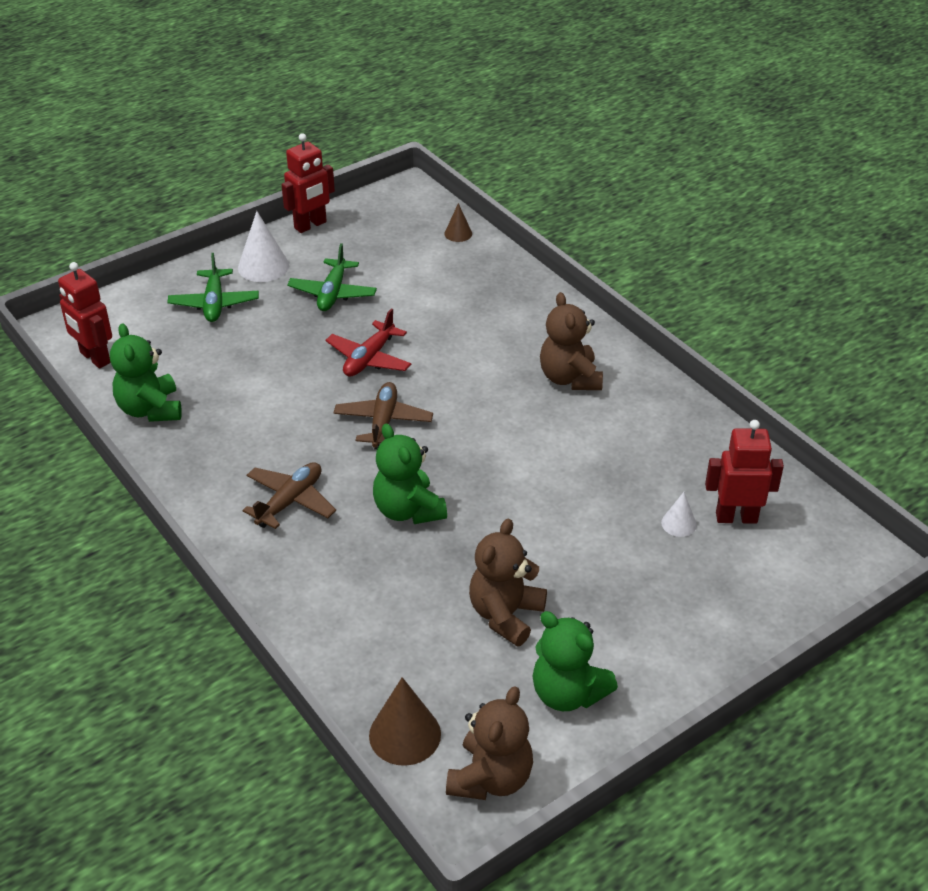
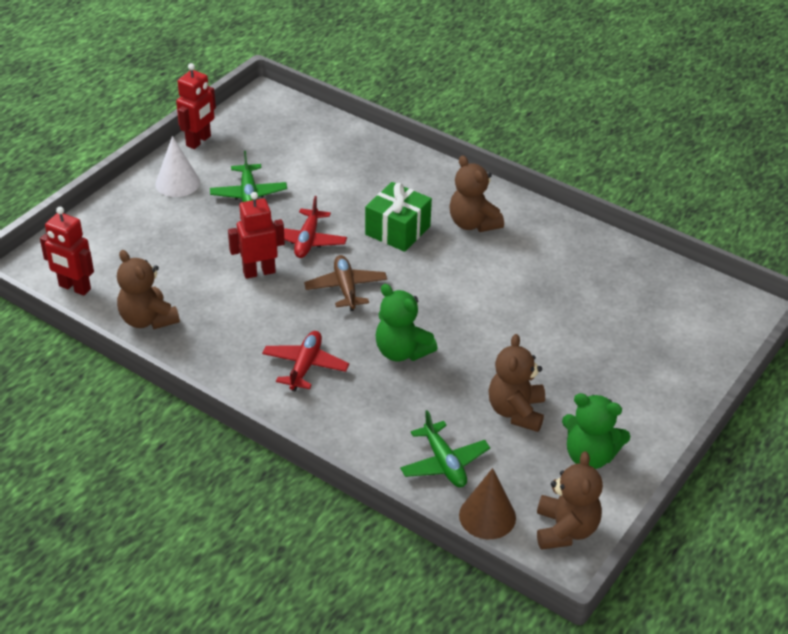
camera: 20 degrees left, 0 degrees up
(150, 409) = (148, 319): green teddy bear -> brown teddy bear
(214, 303) = (153, 222): green plane -> green plane (444, 463)
(290, 501) = (305, 366): brown plane -> red plane
(458, 233) = (325, 125): brown cone -> none
(477, 368) = (398, 230): none -> green gift
(679, 523) = (607, 315): white cone -> none
(736, 517) = (646, 301): red robot -> red robot (259, 272)

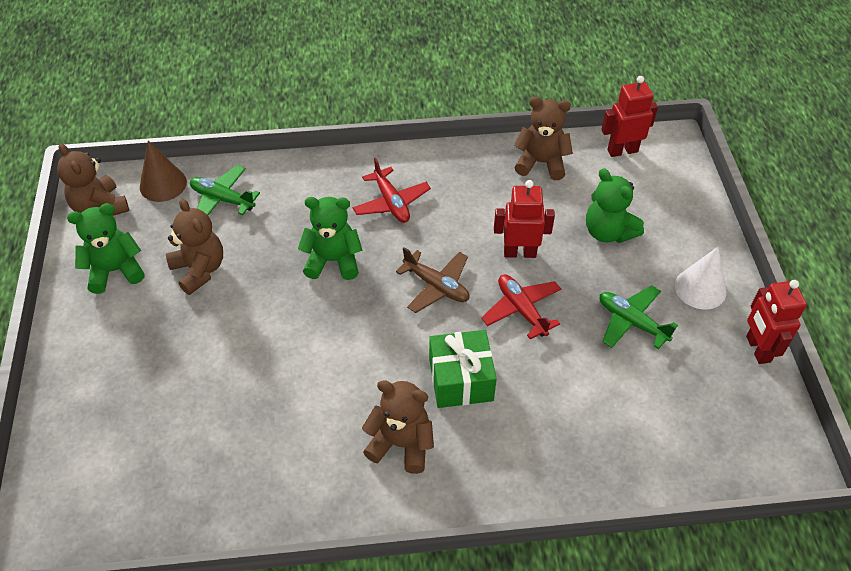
camera: 140 degrees right, 10 degrees up
(179, 245) = (608, 232): none -> green teddy bear
(259, 272) = (519, 252): red robot -> red robot turned 120 degrees counterclockwise

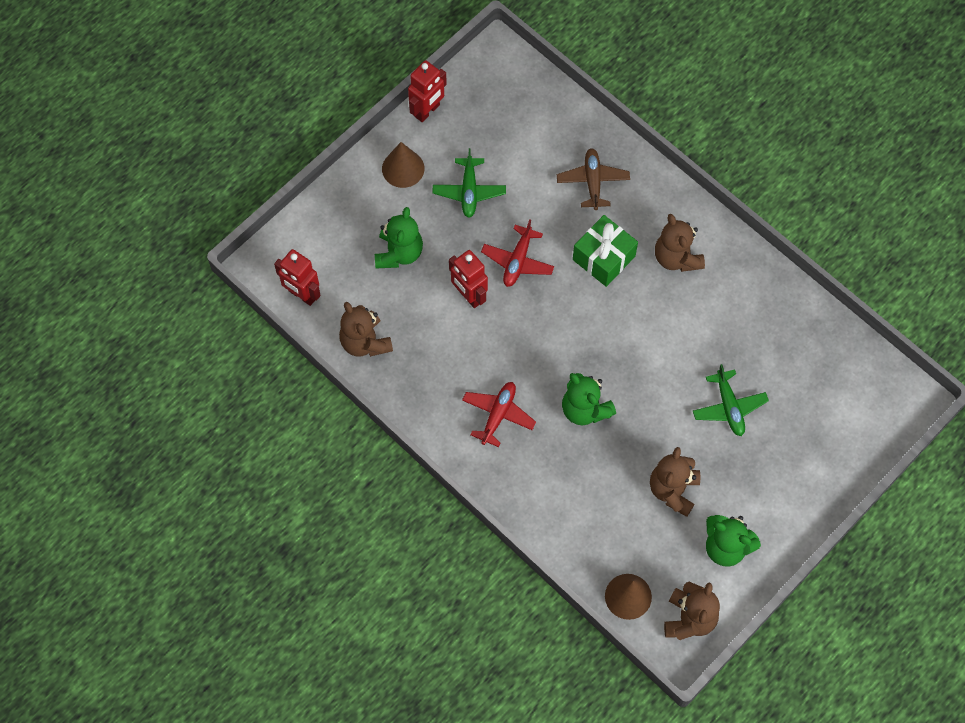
camera: 130 degrees left, 15 degrees up
(222, 199) = (602, 537): green plane -> green plane (729, 407)
(436, 286) = (545, 326): brown plane -> brown plane (593, 182)
(700, 288) = (403, 168): white cone -> brown cone

